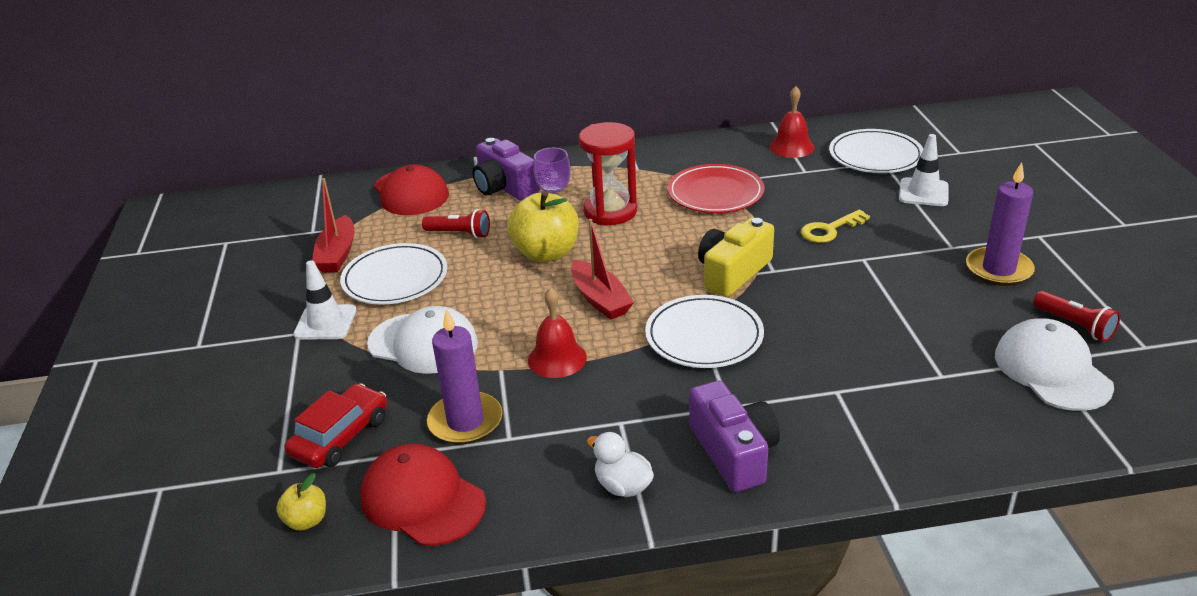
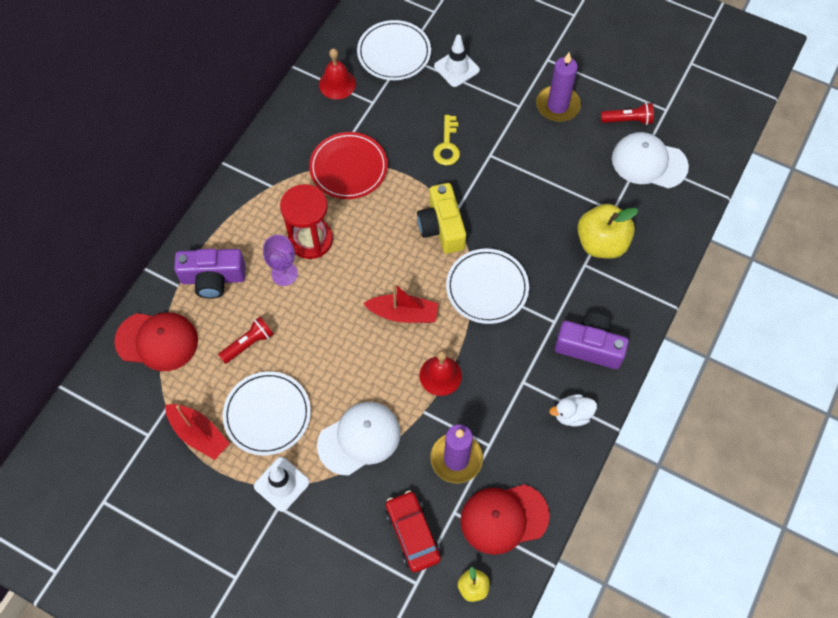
camera: 55 degrees left, 30 degrees up
(546, 253) = (324, 309): yellow apple -> yellow apple (601, 243)

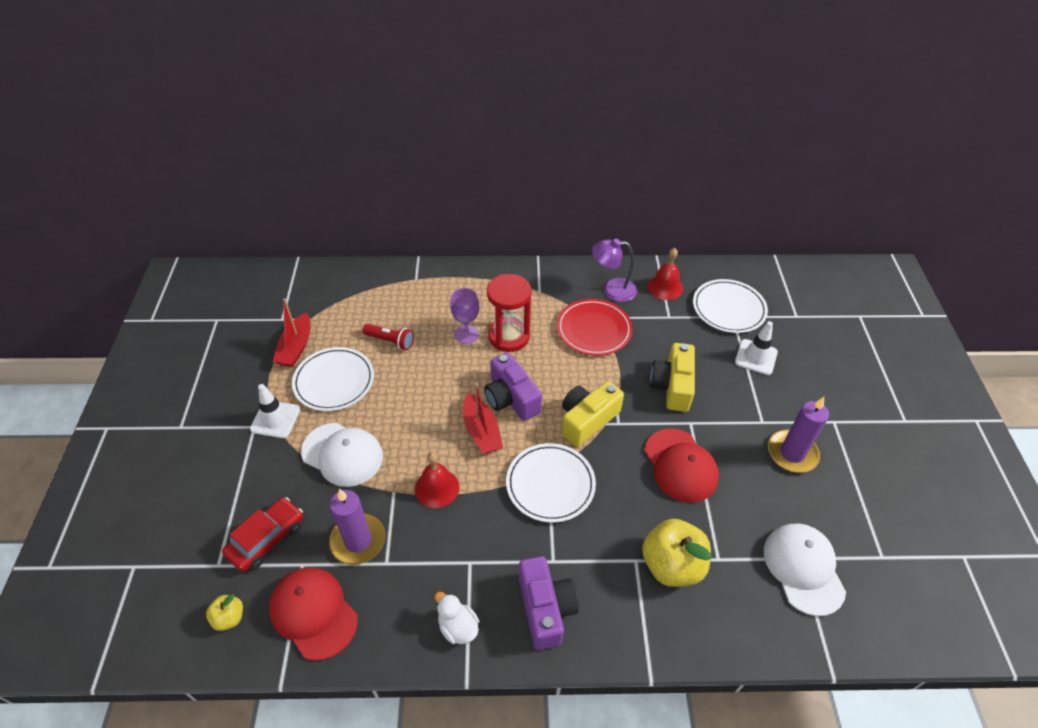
camera: 60 degrees right, 15 degrees down
(157, 341) = (362, 288): red cap -> red cap (680, 465)
(213, 278) = (434, 295): purple camera -> purple camera (511, 398)
(311, 126) = (612, 290): none -> purple lamp
(447, 145) = (672, 386): yellow key -> yellow camera
(628, 120) = (834, 524): red flashlight -> none

